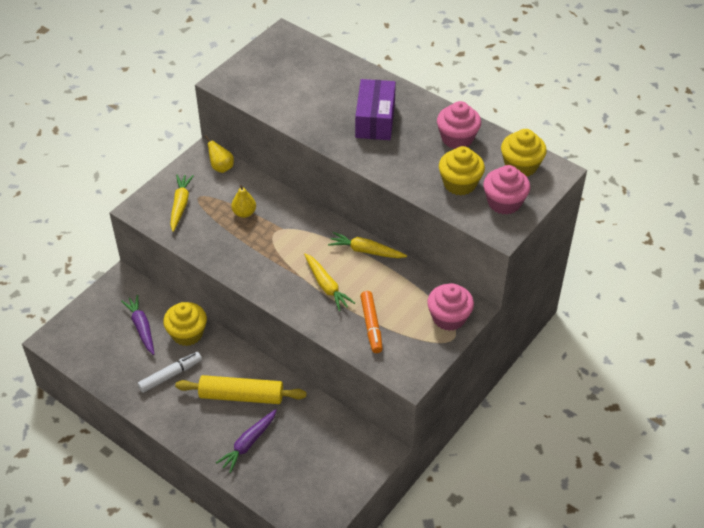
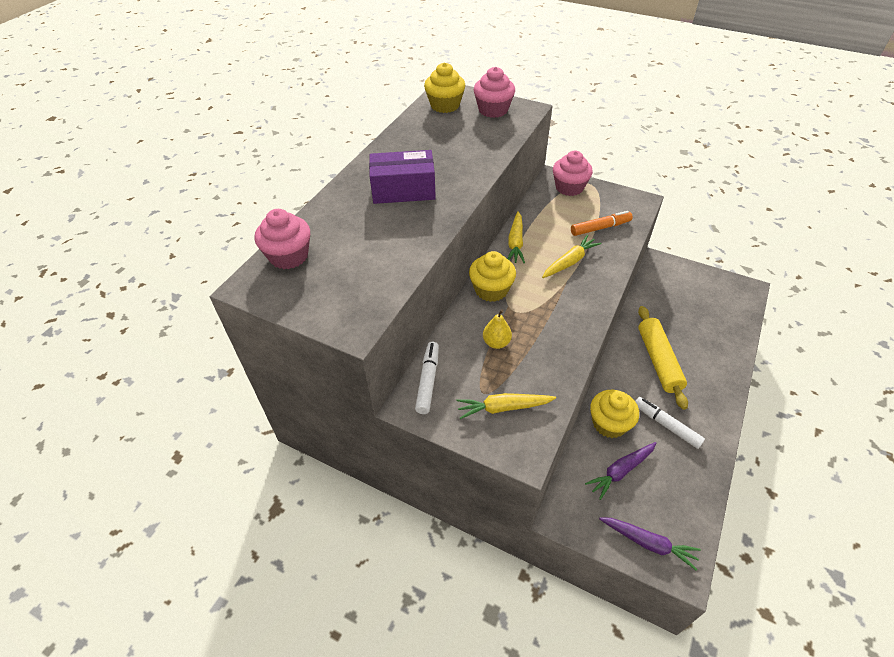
camera: 100 degrees left, 0 degrees up
(221, 167) = (428, 381): yellow pear -> white marker
(248, 443) = (703, 345): purple carrot -> purple carrot (648, 543)
(457, 138) = (418, 139): pink cupcake -> pink cupcake (289, 256)
(460, 184) = (479, 132): yellow cupcake -> yellow cupcake (491, 290)

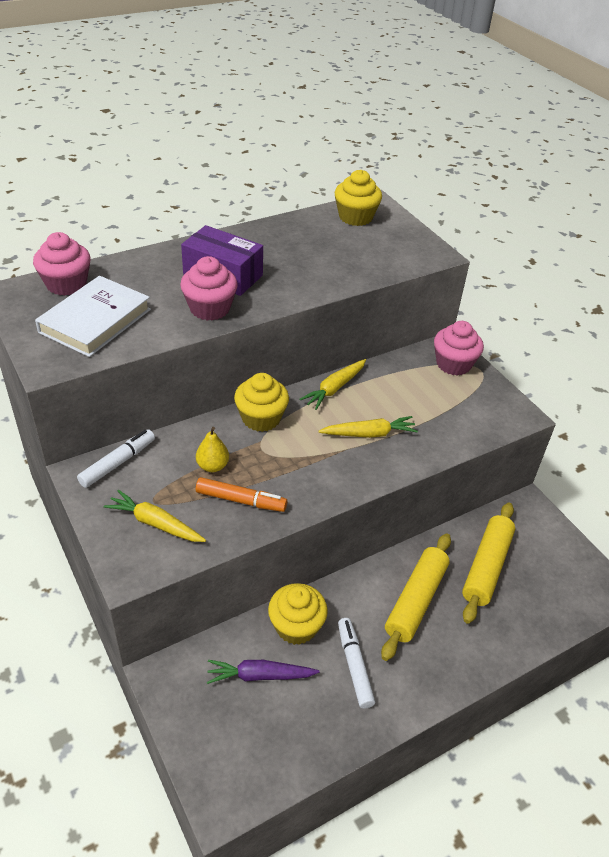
camera: 30 degrees right, 5 degrees down
(349, 273) = (95, 321): none -> white book
(493, 110) = (398, 241): pink cupcake -> pink cupcake (210, 308)
(600, 228) = (441, 419): orange marker -> orange marker (241, 500)
(648, 543) = (215, 756): purple carrot -> none
(674, 314) = (486, 567): none -> yellow rolling pin

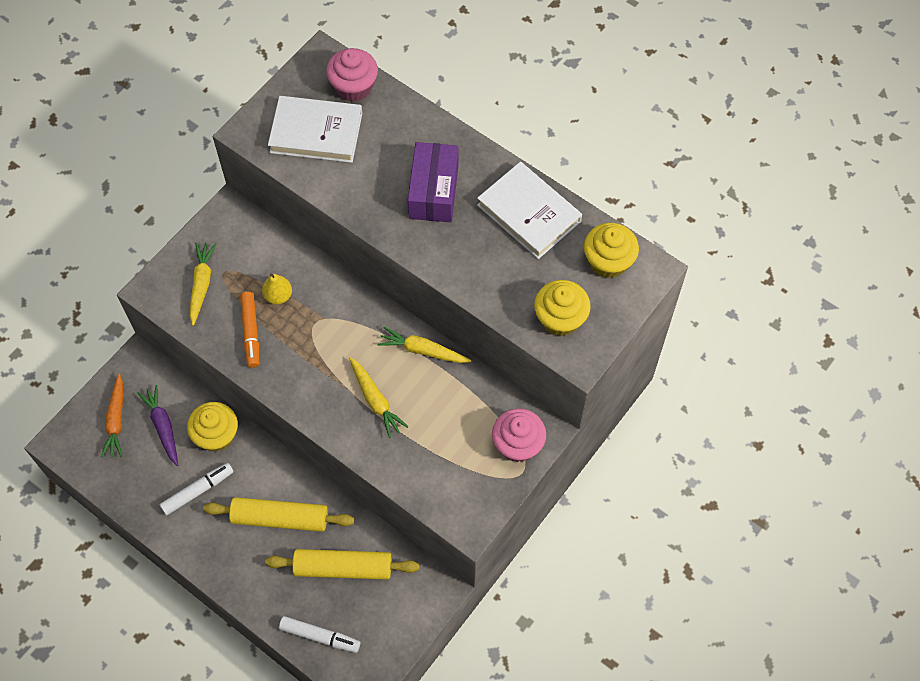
camera: 70 degrees right, 20 degrees up
(118, 463) = (250, 229): white marker -> white marker (320, 636)
(210, 308) = (377, 204): pink cupcake -> none
(225, 724) = (116, 420): none -> orange carrot
(261, 418) = (352, 307): yellow cupcake -> yellow cupcake (560, 318)
(284, 237) = (529, 213): none -> white book

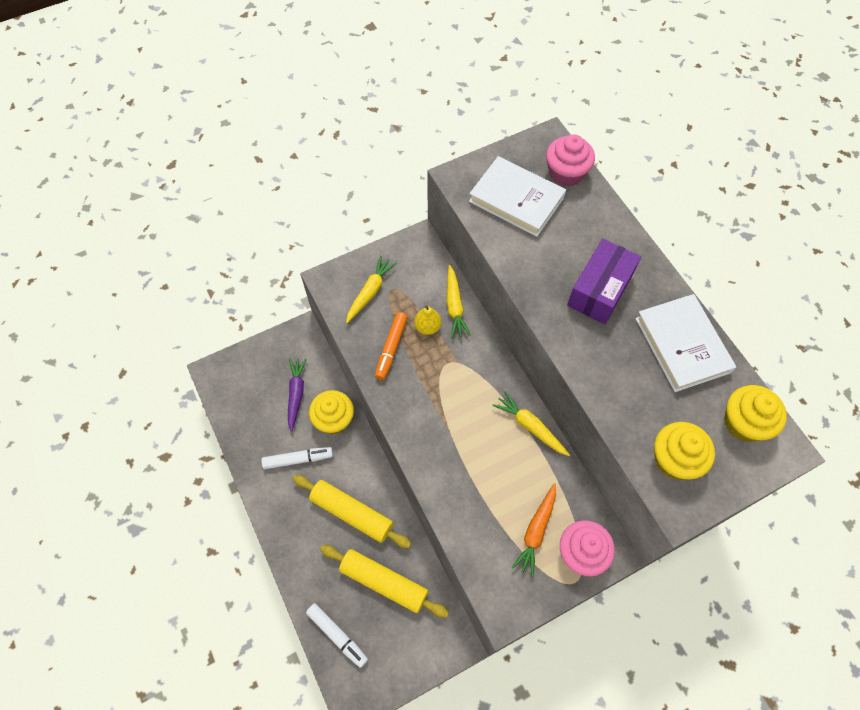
camera: 25 degrees right, 0 degrees up
(116, 420) = (264, 373): orange carrot -> orange carrot (536, 531)
(375, 400) = (470, 454): yellow carrot -> yellow carrot (454, 306)

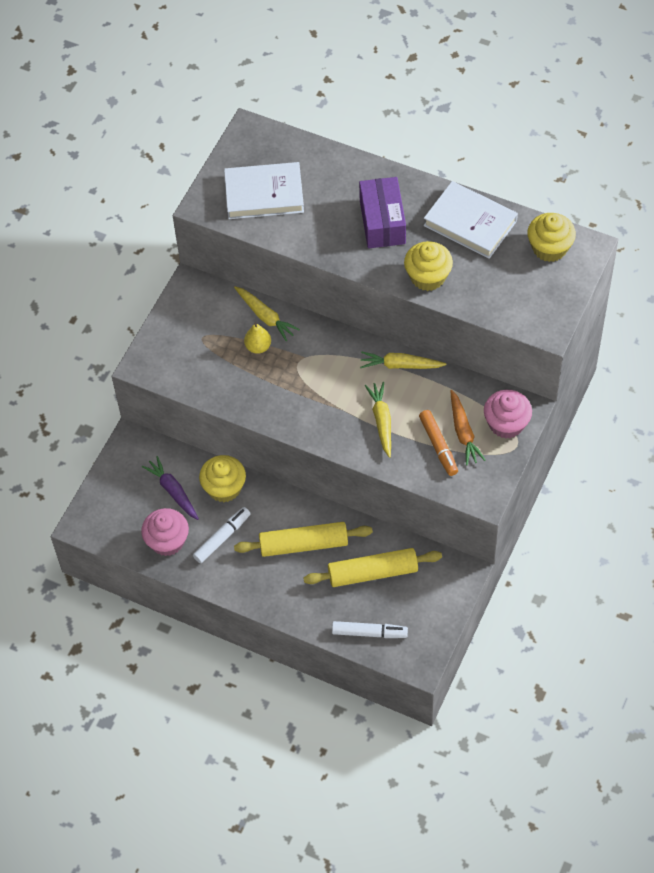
camera: 35 degrees left, 5 degrees down
(370, 292) = (186, 351): yellow carrot -> yellow carrot (382, 421)
(391, 348) = (243, 382): orange marker -> orange marker (438, 446)
(566, 173) = (285, 149): pink cupcake -> pink cupcake (167, 541)
(674, 459) = (522, 302): yellow cupcake -> yellow cupcake (428, 277)

